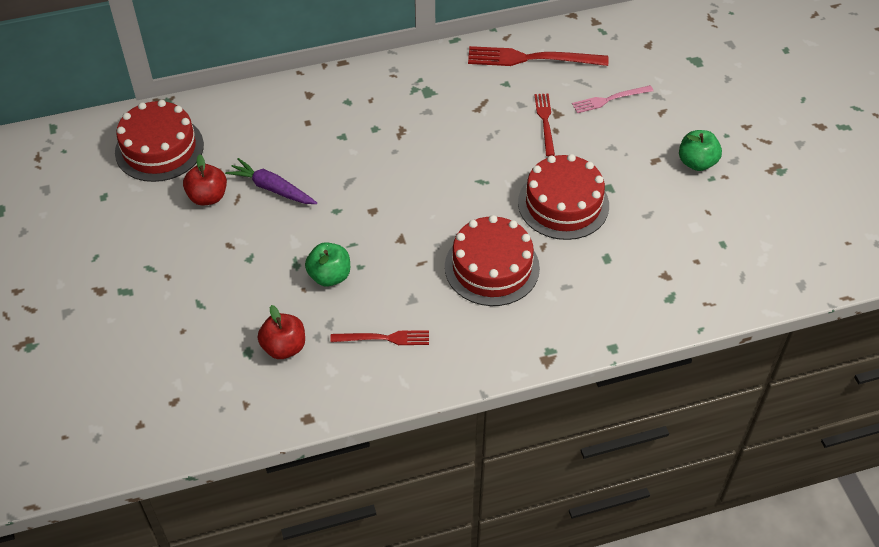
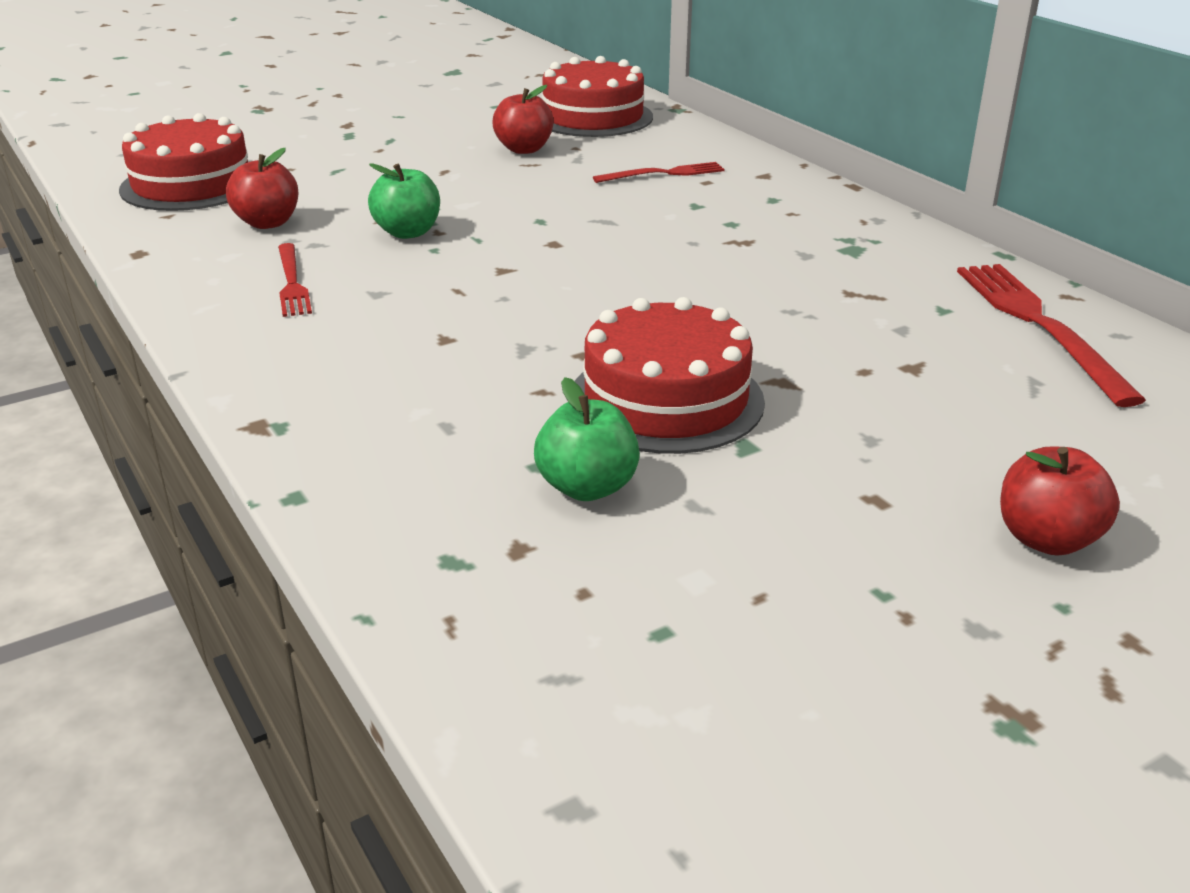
camera: 75 degrees right, 20 degrees down
(272, 188) = (560, 179): purple carrot -> none
(492, 267) = (470, 348): red cake -> red cake (191, 184)
(545, 122) = (877, 357): red fork -> red fork (663, 174)
(609, 99) = (1014, 421): pink fork -> none
(689, 123) = (1047, 539): none -> red apple
(696, 162) = (918, 563): green apple -> green apple (587, 487)

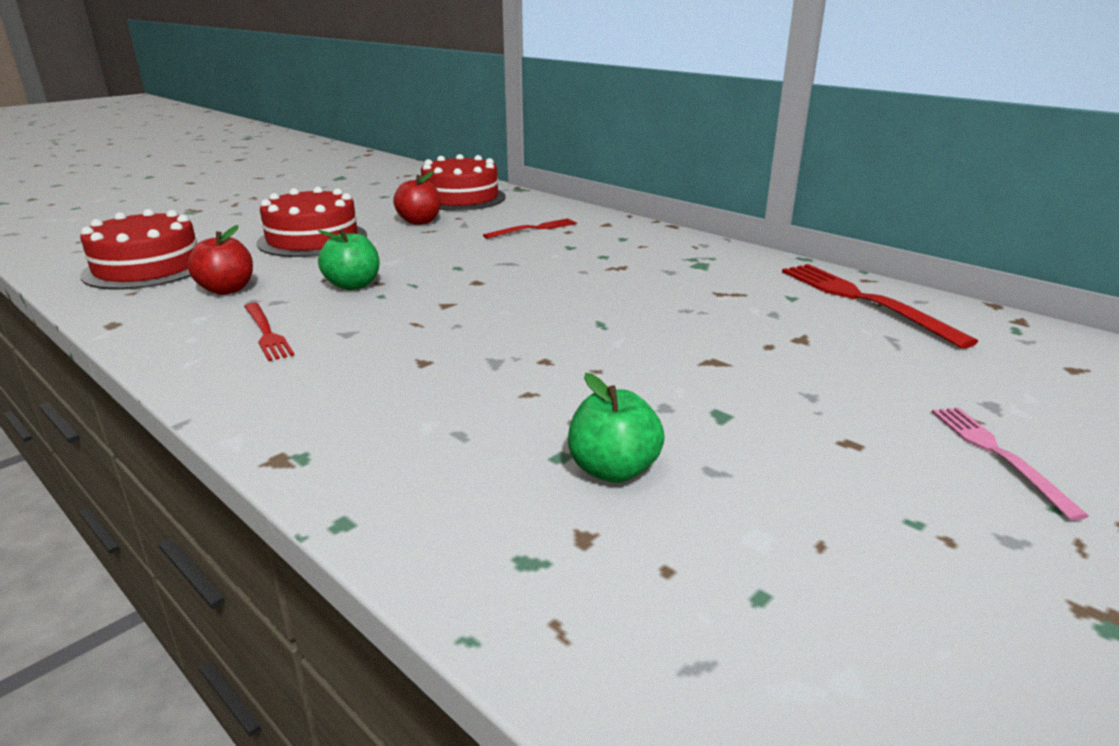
camera: 15 degrees left, 5 degrees down
(666, 400) = (634, 387): red cake -> red cake (313, 239)
(1047, 539) = (998, 454): red apple -> pink fork

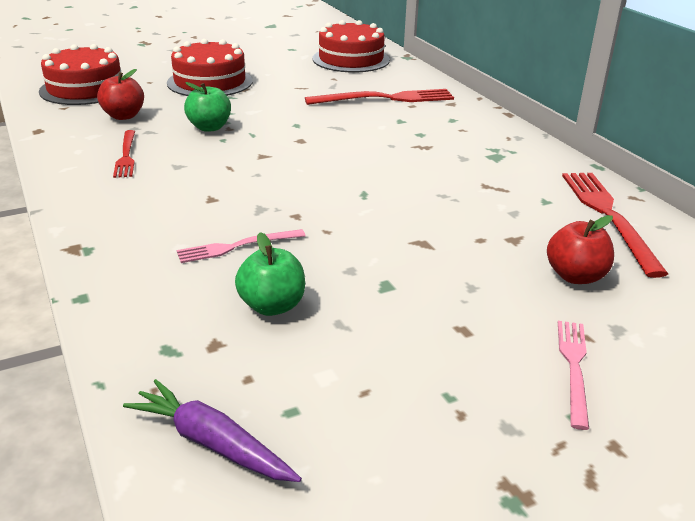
camera: 20 degrees right, 5 degrees up
(419, 222) = (300, 78): red apple -> red apple (575, 276)
(505, 409) = (237, 246): none -> pink fork
(534, 229) = (385, 99): red fork -> red fork, size x1.71
(702, 675) = (212, 443): none -> purple carrot

